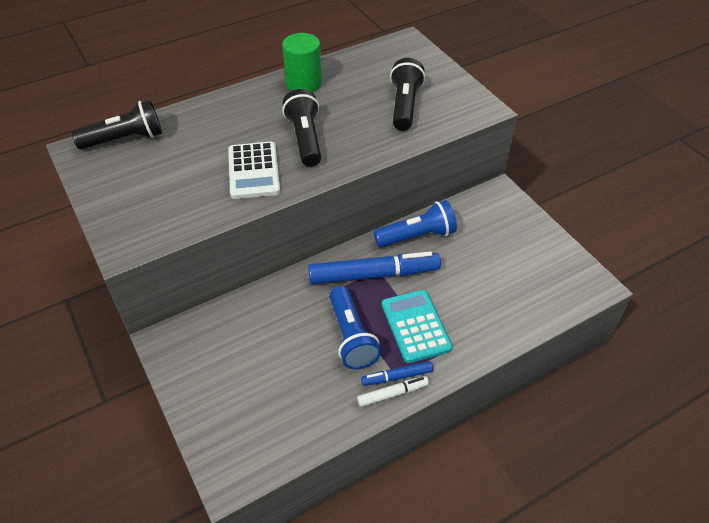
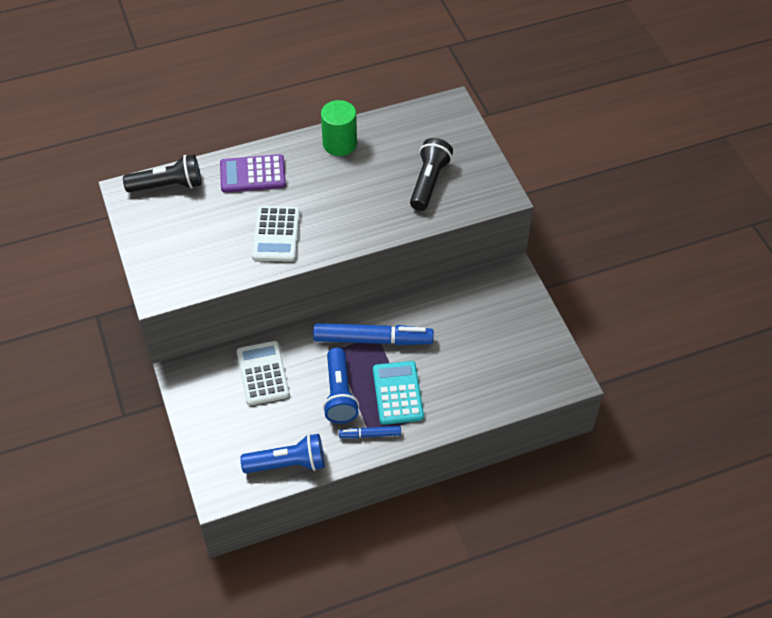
camera: 10 degrees right, 5 degrees up
(217, 119) = (253, 174): none -> purple calculator
(259, 327) = (262, 373): none -> white calculator
(305, 139) = (328, 207): black flashlight -> none
(392, 394) = (363, 448): white marker -> none
(417, 236) = (422, 307): blue flashlight -> blue flashlight (288, 463)

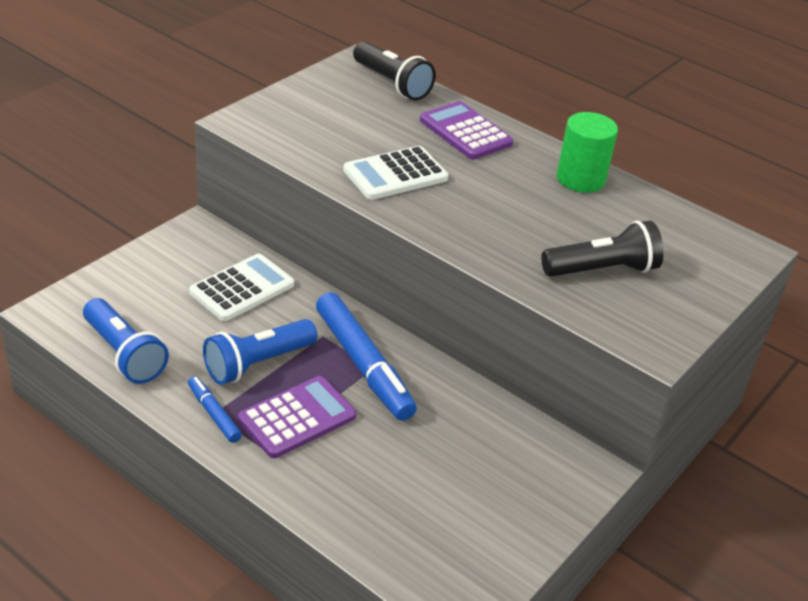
camera: 55 degrees right, 15 degrees down
(397, 393) = (297, 418): turquoise calculator -> purple calculator

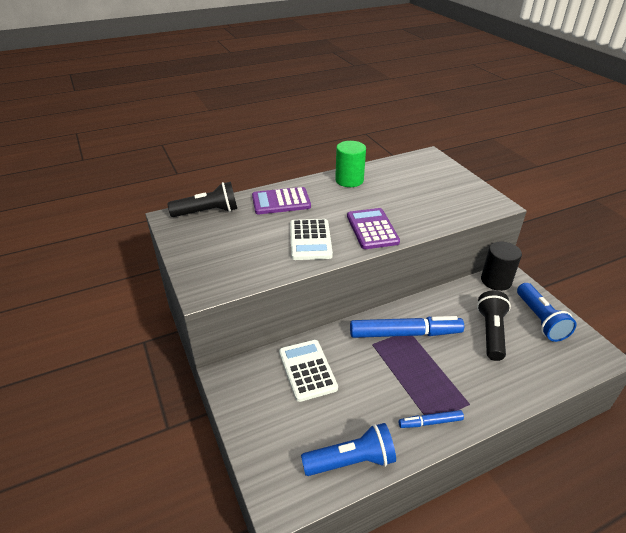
camera: 60 degrees left, 0 degrees up
(258, 363) = (387, 384): blue flashlight -> blue flashlight (540, 320)
(297, 418) = (444, 379): purple calculator -> purple calculator (372, 229)
(565, 455) = (496, 281): none -> black cylinder
(602, 270) = (432, 199): black flashlight -> black flashlight (491, 332)

